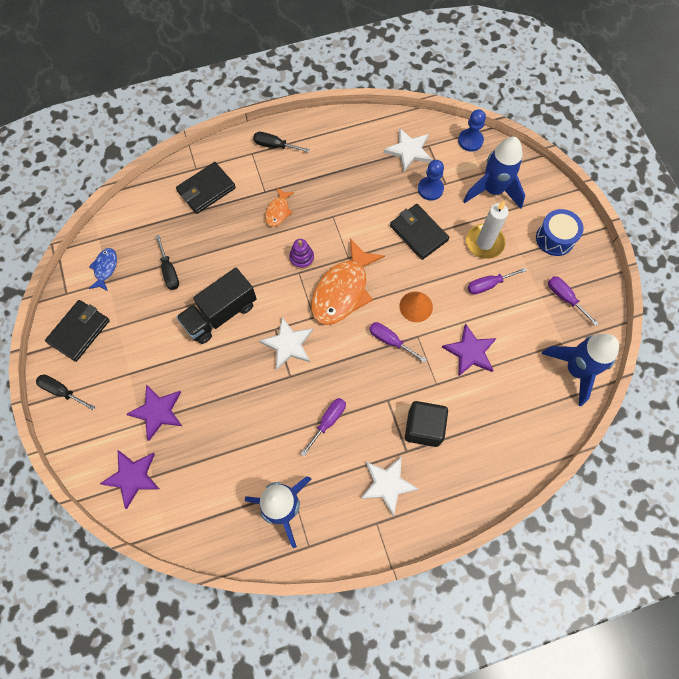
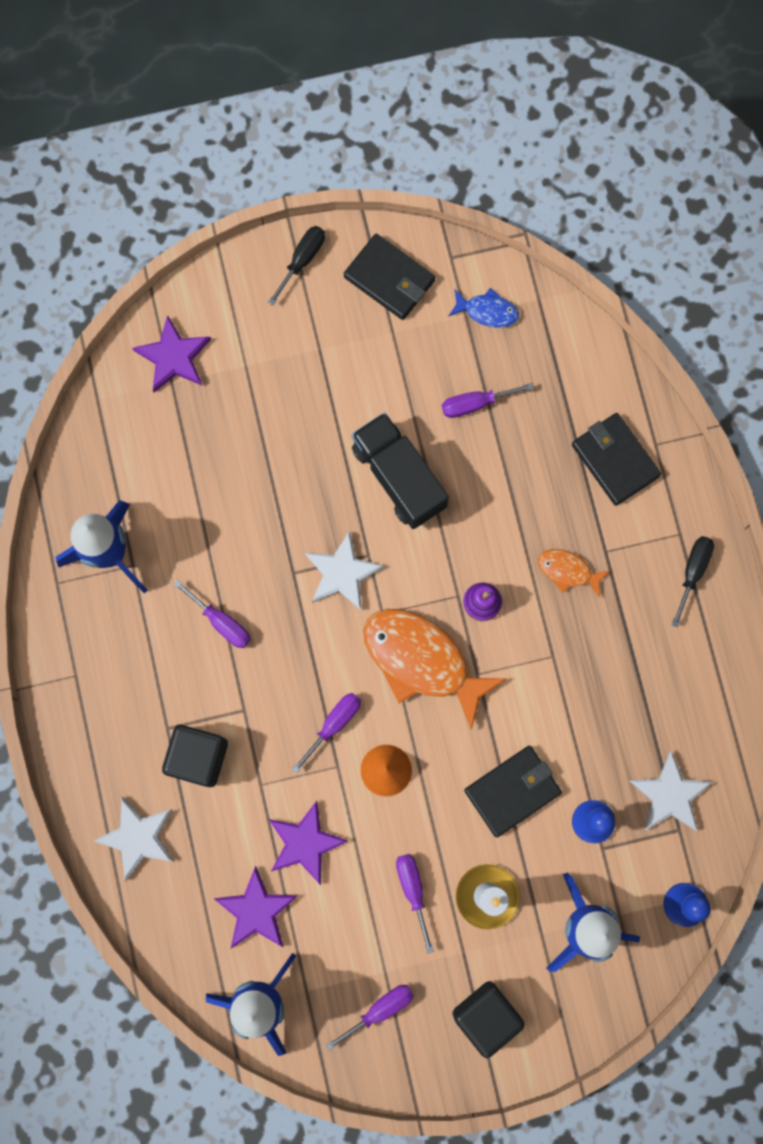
camera: 95 degrees right, 10 degrees up
(157, 412) = (260, 388): purple star -> purple star (256, 910)
(169, 271) = (475, 404): black screwdriver -> purple screwdriver
(387, 484) = (125, 696): white star -> white star (138, 837)
(555, 238) = (486, 1015): blue drum -> black cube

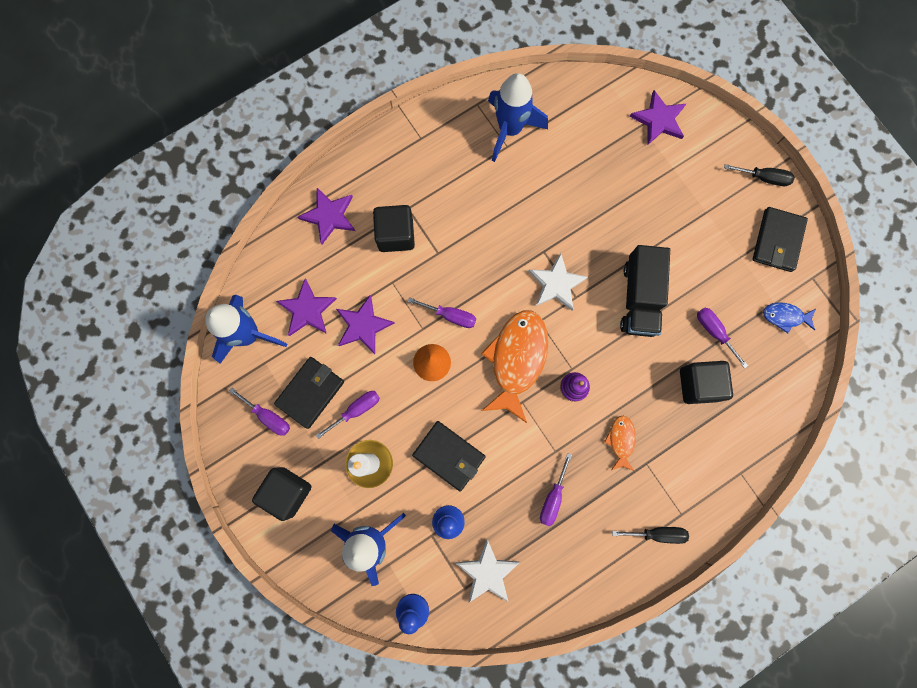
camera: 70 degrees right, 0 degrees up
(138, 837) = (329, 216): white star -> purple star
(221, 622) = (491, 216): purple screwdriver -> purple screwdriver (553, 497)
(399, 477) = (639, 298): black truck -> black truck turned 150 degrees clockwise
(487, 311) = (785, 316): blue fish -> blue fish turned 105 degrees clockwise
(533, 449) = (698, 384): none -> black cube
(614, 460) = (716, 446): black wallet -> black wallet (310, 392)

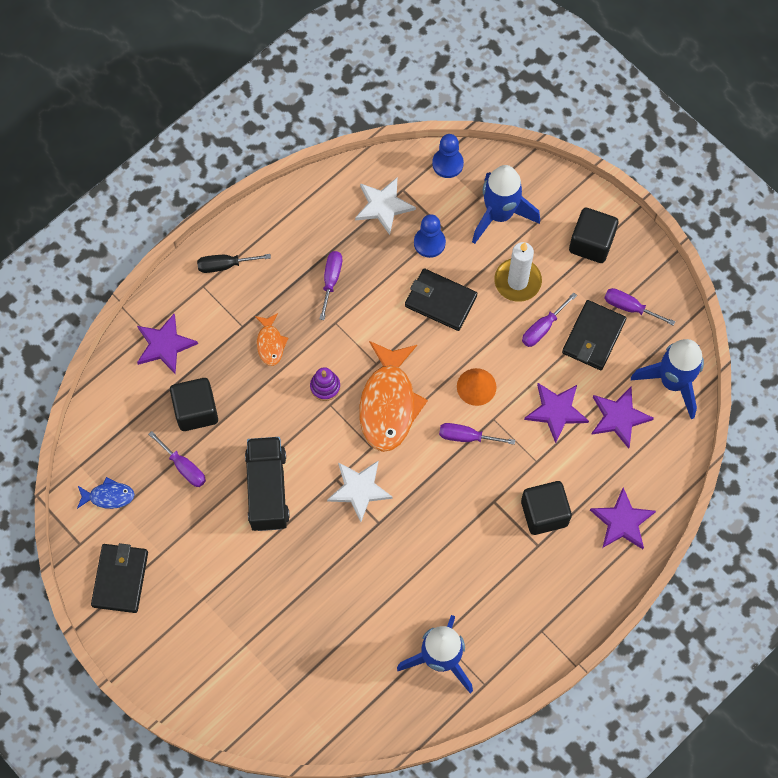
camera: 170 degrees right, 10 degrees down
(659, 120) = (267, 702): purple star -> purple star (164, 345)
(763, 178) = (139, 651): black screwdriver -> none

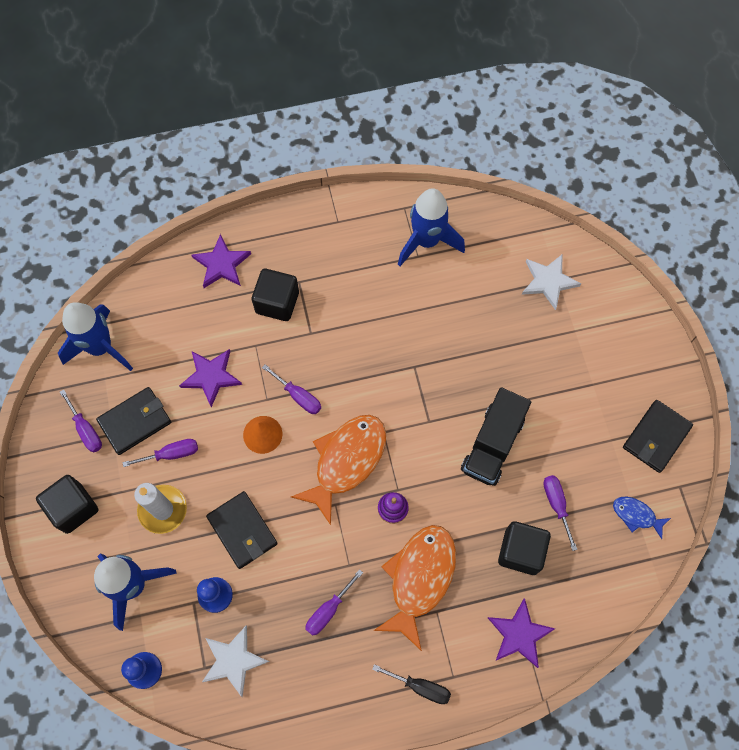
camera: 150 degrees left, 0 degrees up
(270, 343) = (419, 579): orange fish -> orange fish, size x2.06
(359, 489) = (414, 402): white star -> white star (548, 281)
(619, 417) = (165, 343): purple star -> none

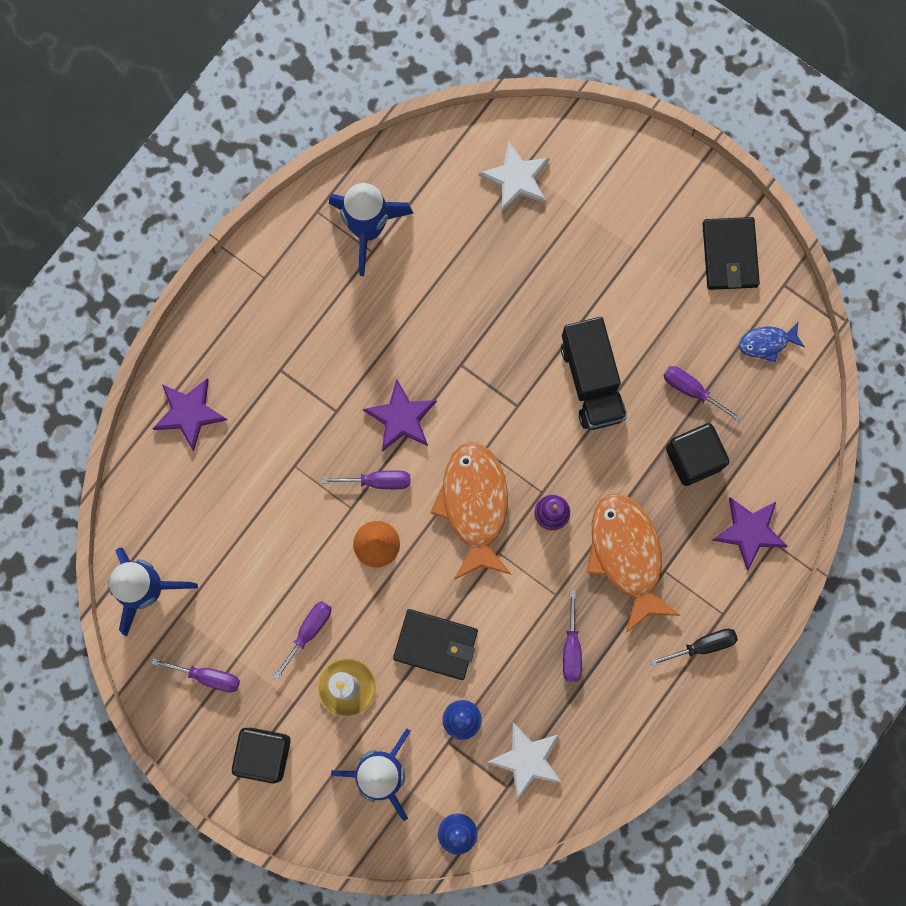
camera: 40 degrees left, 10 degrees up
(135, 421) = (247, 630): black wallet -> none
(211, 376) = (279, 530): purple star -> purple star (401, 417)
(277, 302) = (278, 407): black cube -> none

